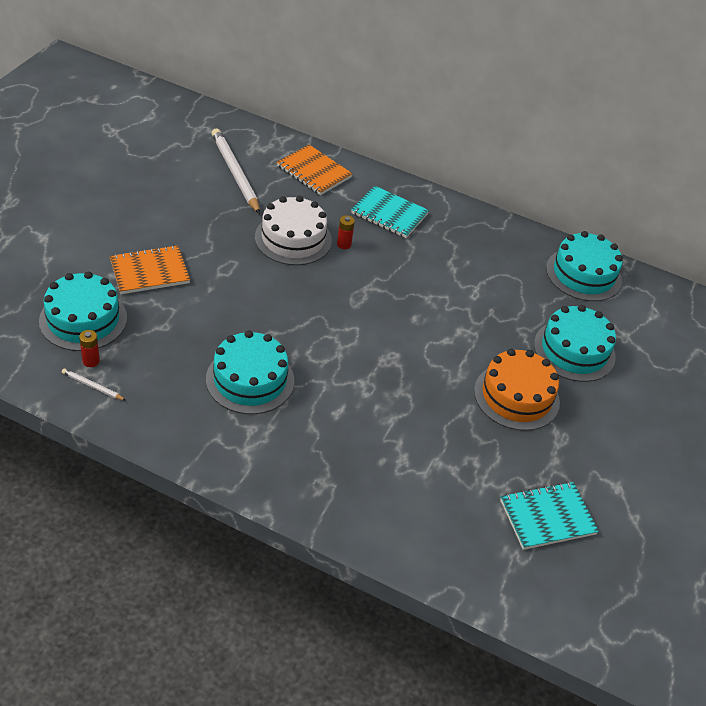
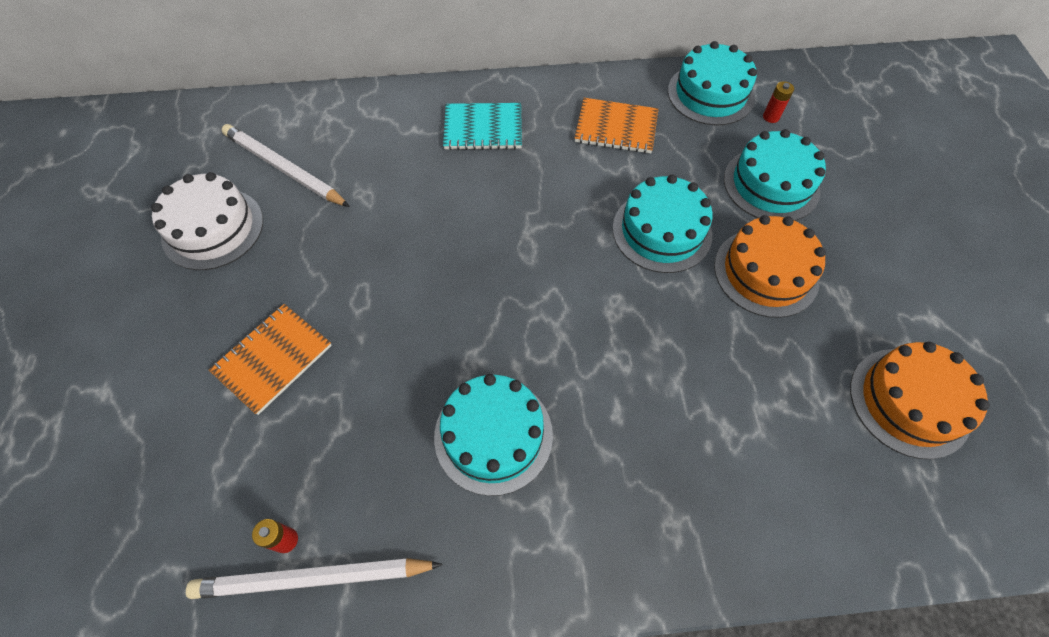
camera: 25 degrees left, 15 degrees up
(83, 319) = (234, 482): turquoise cake -> turquoise cake (662, 231)
(92, 386) = (313, 578): white pencil -> white pencil, size x2.24
(293, 239) = (406, 216): white cake -> white cake (213, 228)
(314, 172) = (369, 121): orange notebook -> orange notebook (616, 128)
(344, 244) = (464, 192): red battery -> red battery (771, 117)
(547, 517) = (909, 402): turquoise notebook -> orange cake

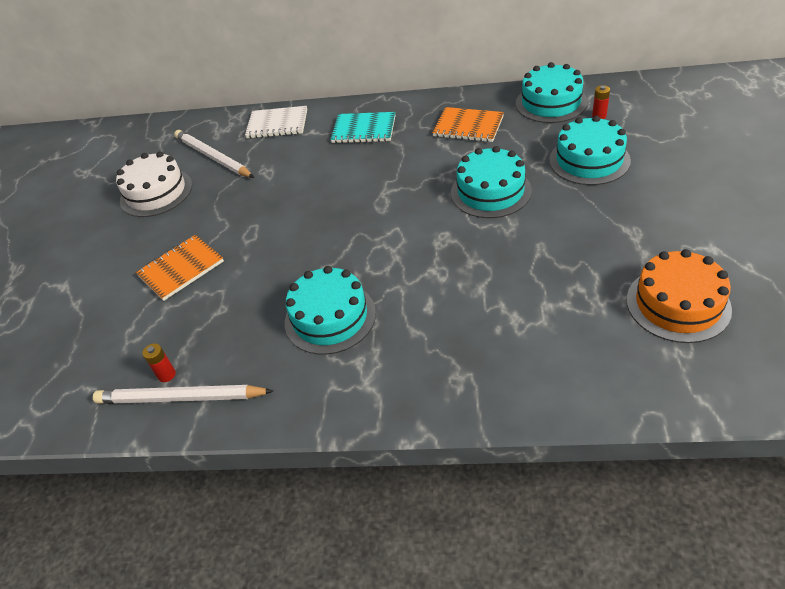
camera: 15 degrees right, 15 degrees down
(364, 116) = (277, 124): none -> white notebook
(766, 272) = (571, 217): orange cake -> none

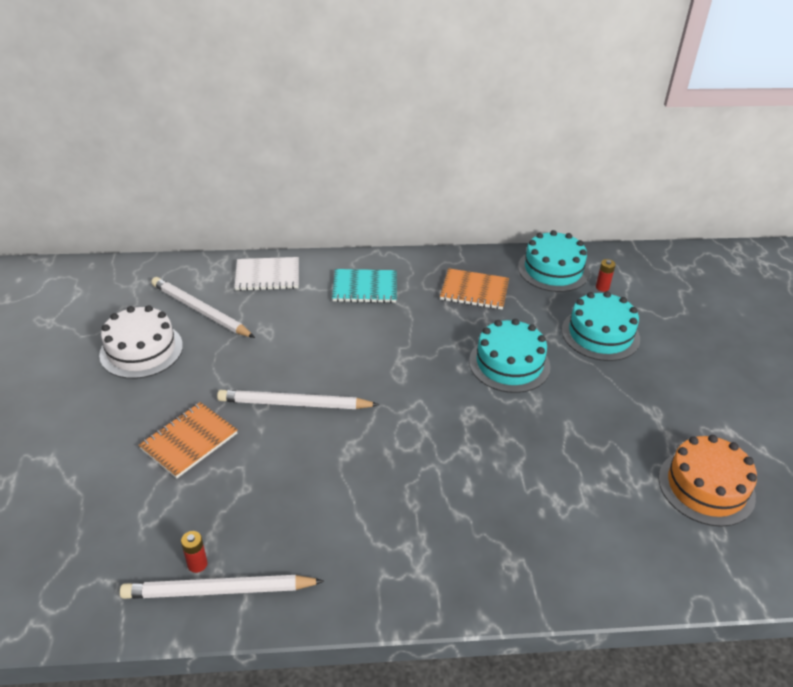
camera: 15 degrees left, 5 degrees down
(280, 234) = (294, 404): none -> white pencil
(330, 317) = (367, 499): turquoise cake -> none

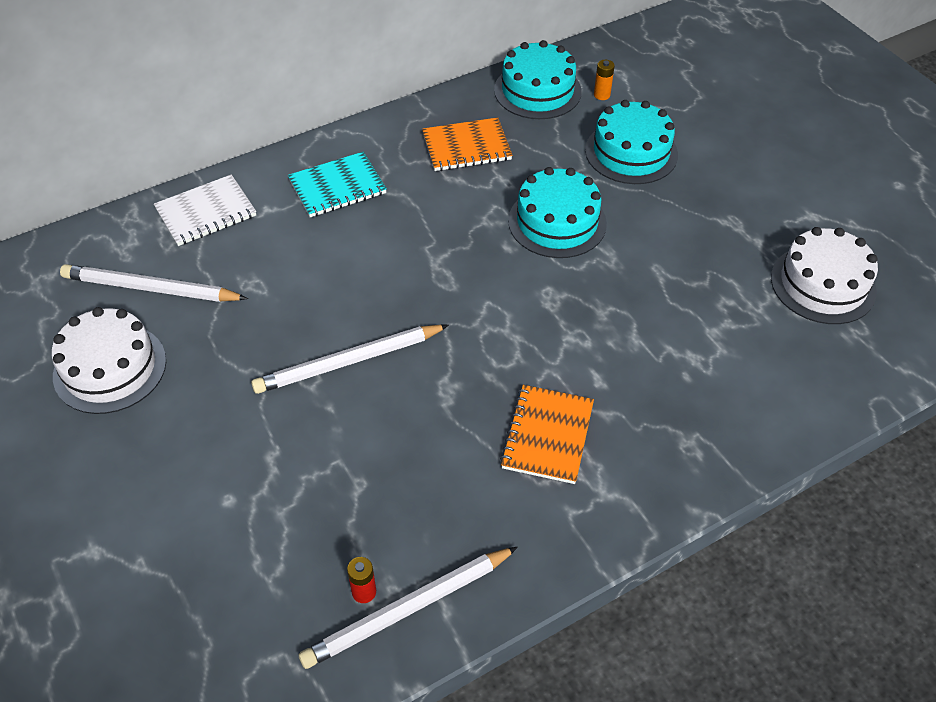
camera: 25 degrees left, 10 degrees up
(189, 441) = (254, 457): orange notebook -> orange notebook (547, 436)
(602, 287) = (602, 95): red battery -> orange battery
(706, 487) = (823, 284): orange cake -> white cake

